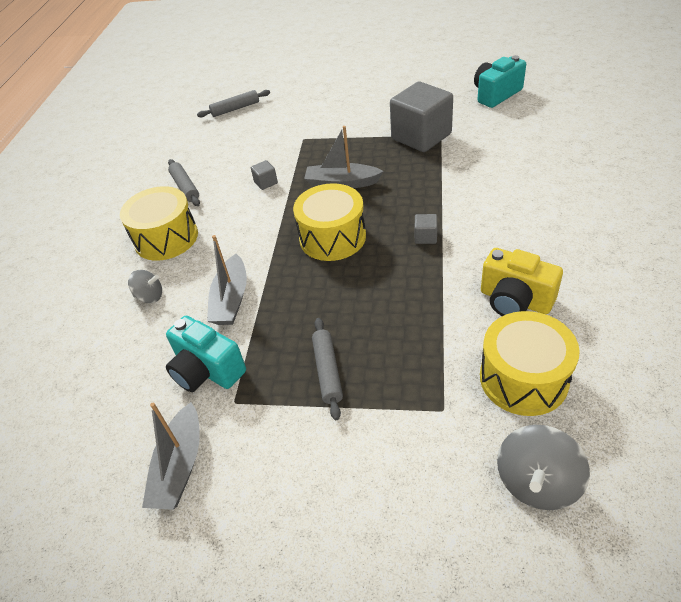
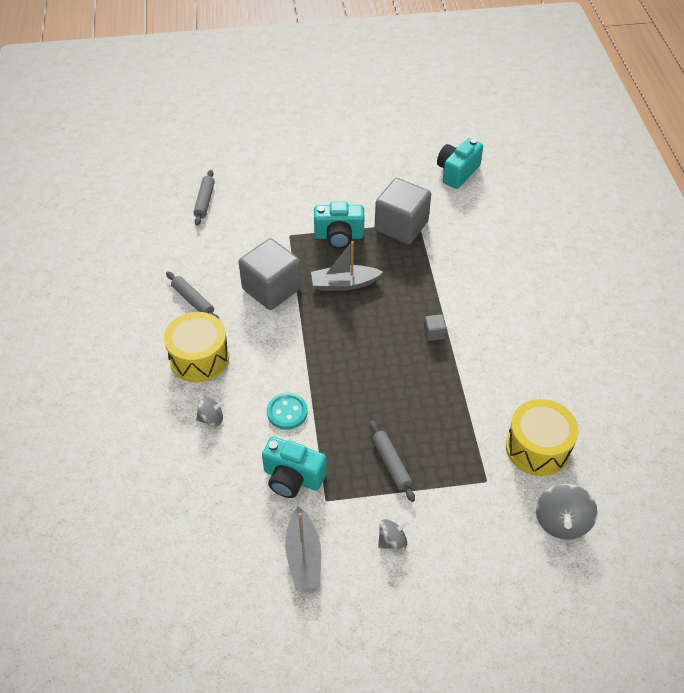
camera: 20 degrees left, 5 degrees up
(231, 299) = (287, 412): grey boat -> turquoise button
(235, 109) = (204, 201): grey rolling pin -> grey rolling pin turned 45 degrees counterclockwise
(266, 182) = (271, 289): grey cube -> grey cube, size x2.48
(296, 466) = (392, 541): none -> grey spinning top
(332, 237) = (354, 342): yellow drum -> none
(352, 142) = (339, 236): none -> turquoise camera
(515, 300) = (518, 384): yellow camera -> none

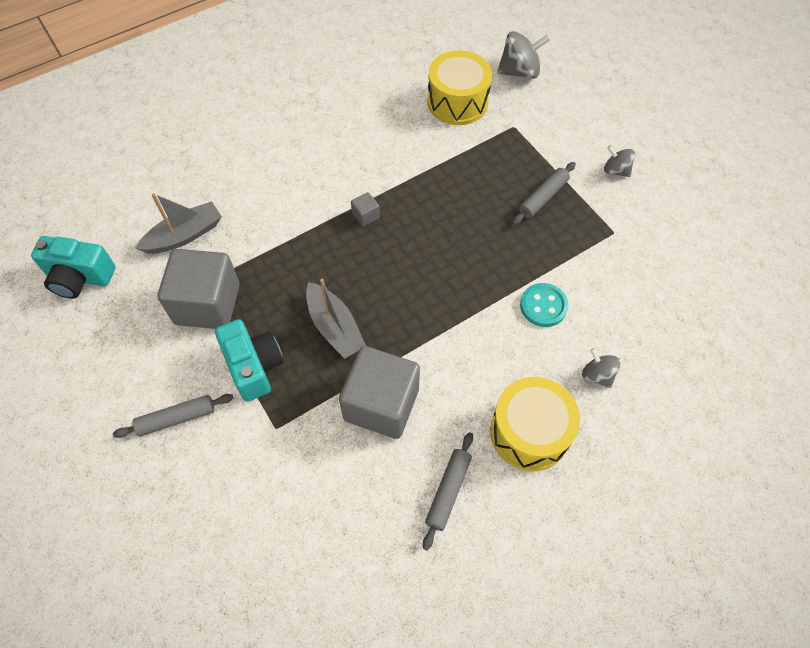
camera: 115 degrees left, 10 degrees up
(204, 201) = (251, 587): grey rolling pin -> grey rolling pin (176, 418)
(292, 478) = (611, 268): turquoise camera -> none
(303, 556) = (677, 226): grey boat -> grey boat (184, 235)

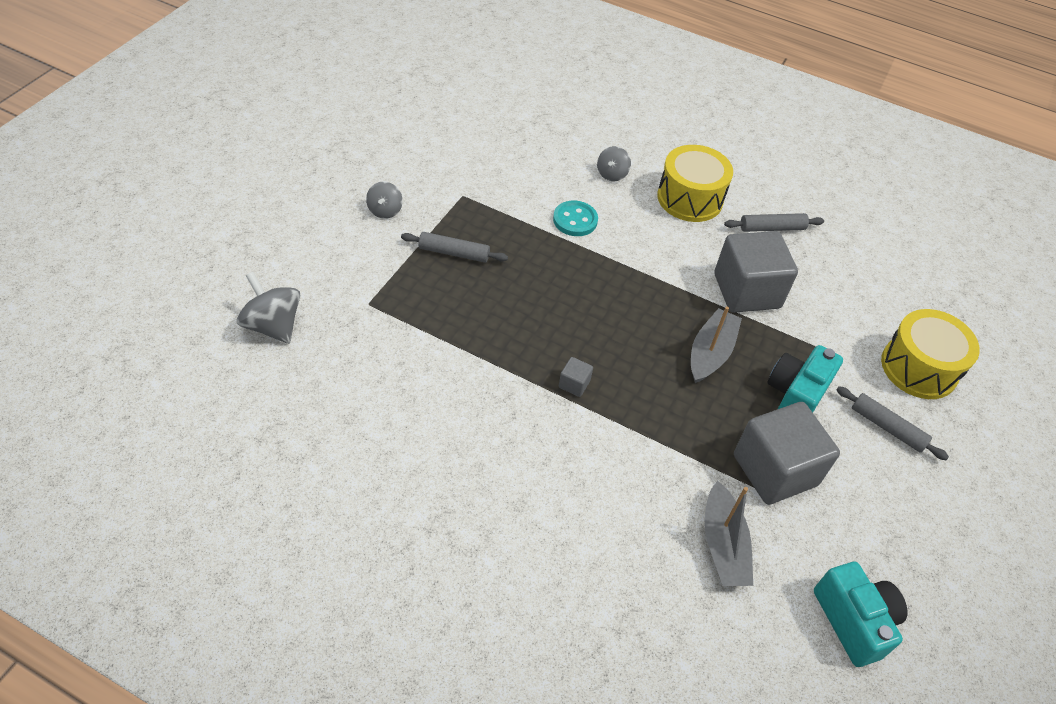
camera: 125 degrees left, 10 degrees down
(184, 235) = (723, 545): grey boat -> grey boat turned 120 degrees counterclockwise
(457, 102) = (357, 366): yellow drum -> yellow drum (919, 368)

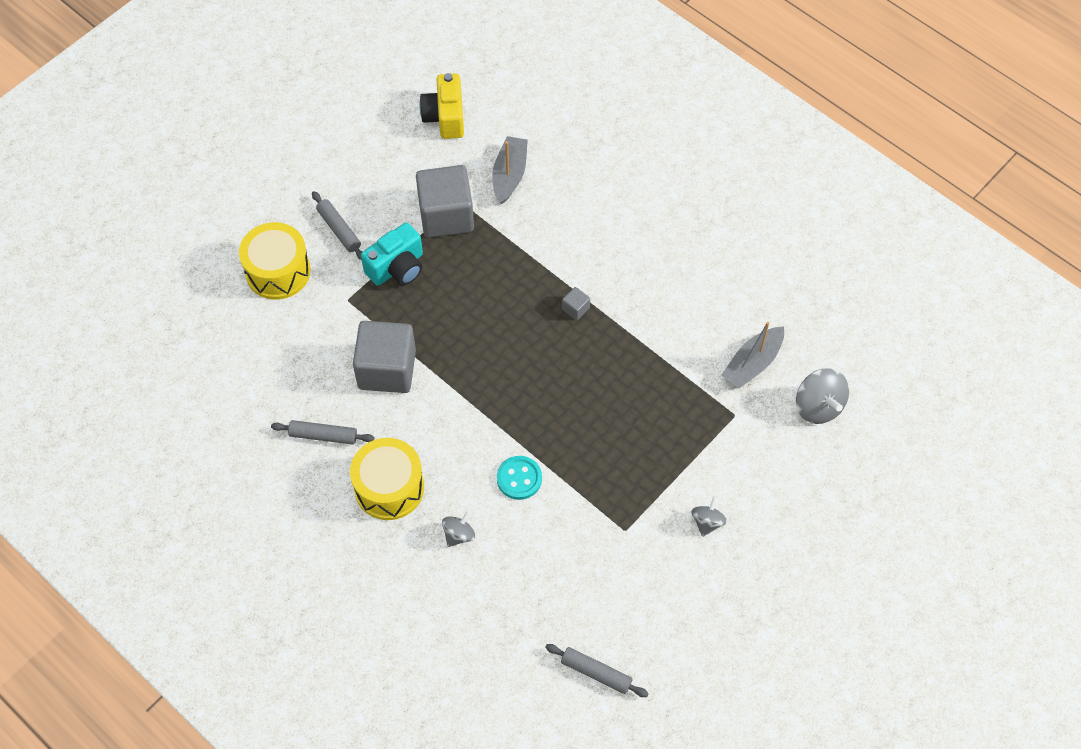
camera: 160 degrees left, 10 degrees up
(454, 253) = (648, 458): grey rolling pin -> grey rolling pin (596, 673)
(710, 353) = (450, 316): grey boat -> grey boat (752, 363)
(853, 621) = (445, 117): turquoise camera -> yellow camera

